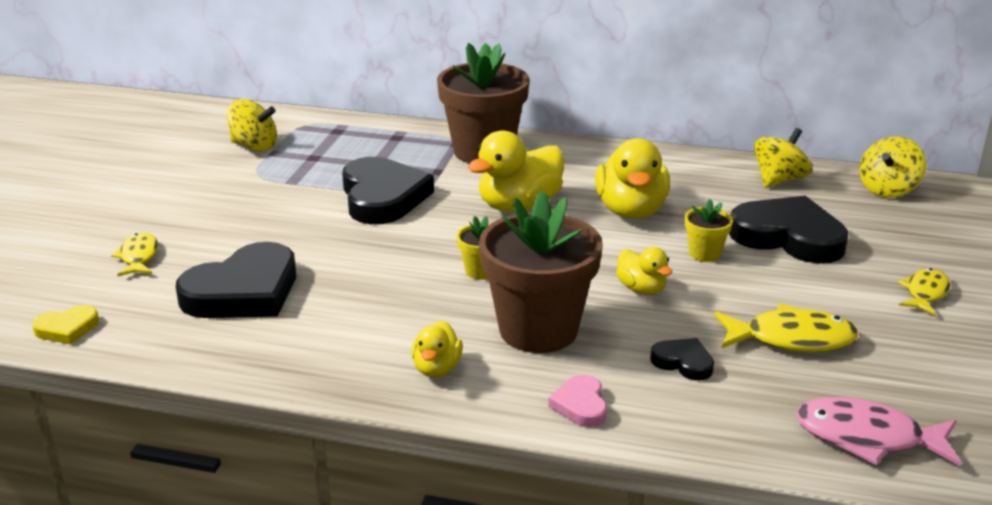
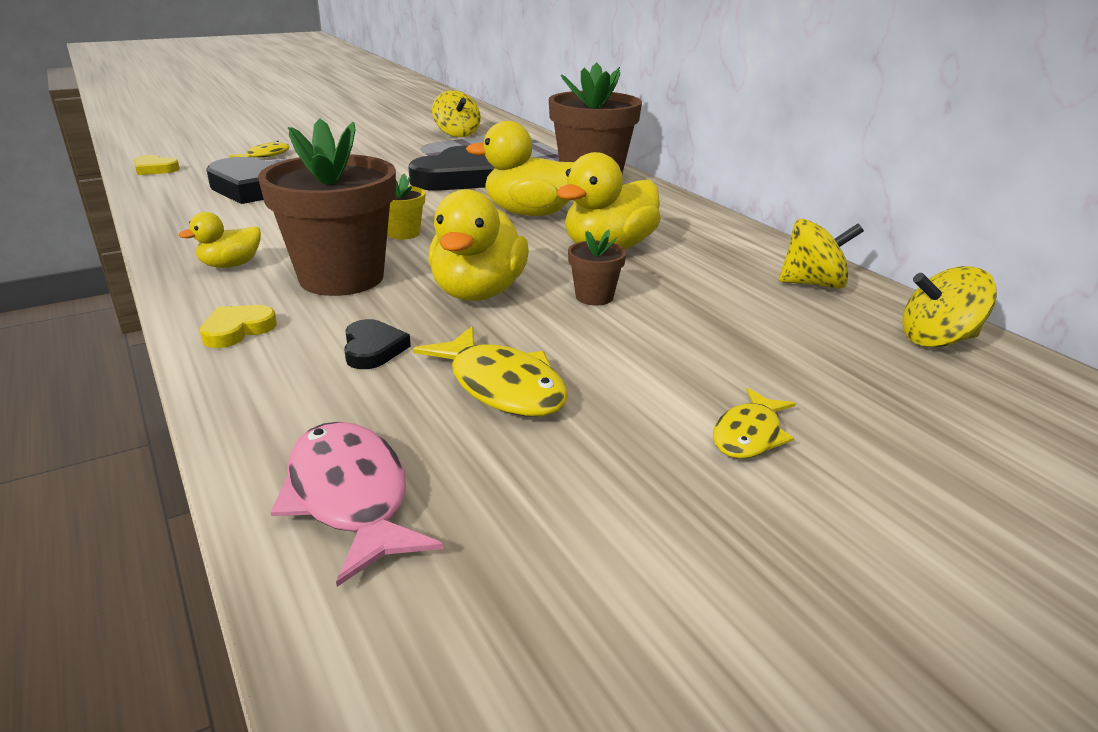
camera: 45 degrees right, 0 degrees up
(580, 405) = (237, 330): pink heart -> yellow heart
(641, 289) = (478, 292): yellow duck -> yellow duck, size x1.85
(704, 253) = (594, 297): yellow flower pot -> brown flower pot
(788, 237) = (709, 322): black heart -> none
(925, 293) = (749, 435): yellow fish -> yellow fish turned 135 degrees clockwise

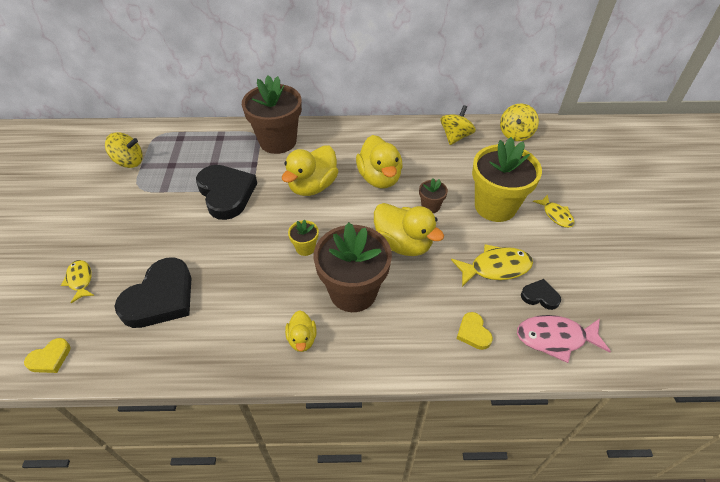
camera: 60 degrees left, 20 degrees up
(237, 330) = (394, 350): yellow heart -> yellow heart (473, 333)
(373, 349) = (442, 300): black heart -> black heart (540, 296)
(676, 356) = (495, 206): none -> yellow flower pot

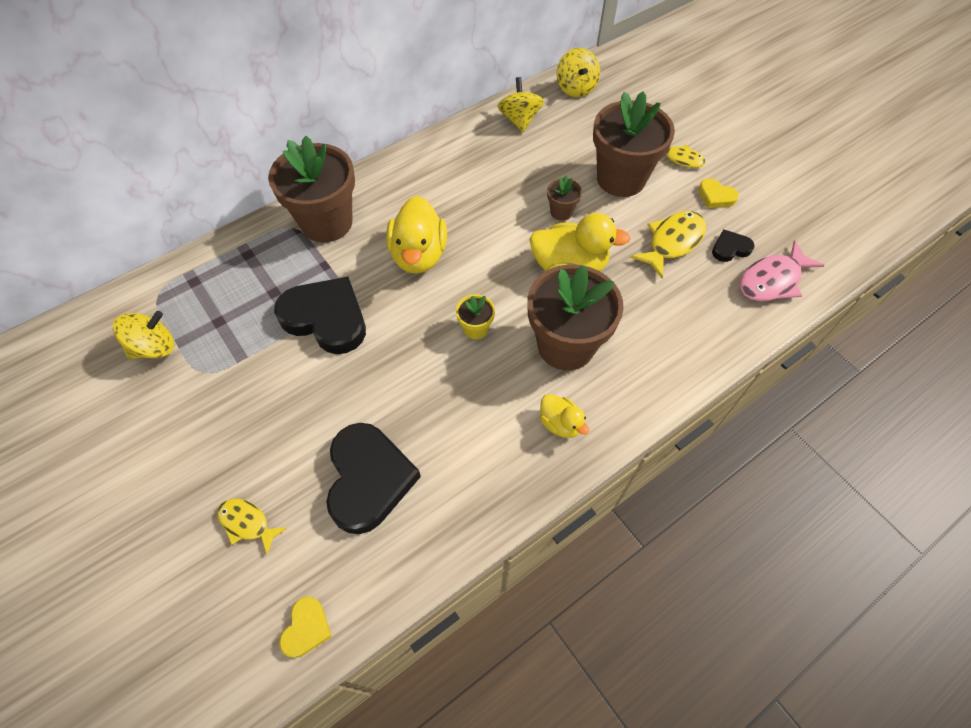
camera: 35 degrees left, 10 degrees up
(379, 178) = (482, 207): yellow duck -> none
(473, 333) = (705, 317): yellow heart -> yellow heart (716, 196)
(495, 206) = (621, 179): yellow flower pot -> brown flower pot

